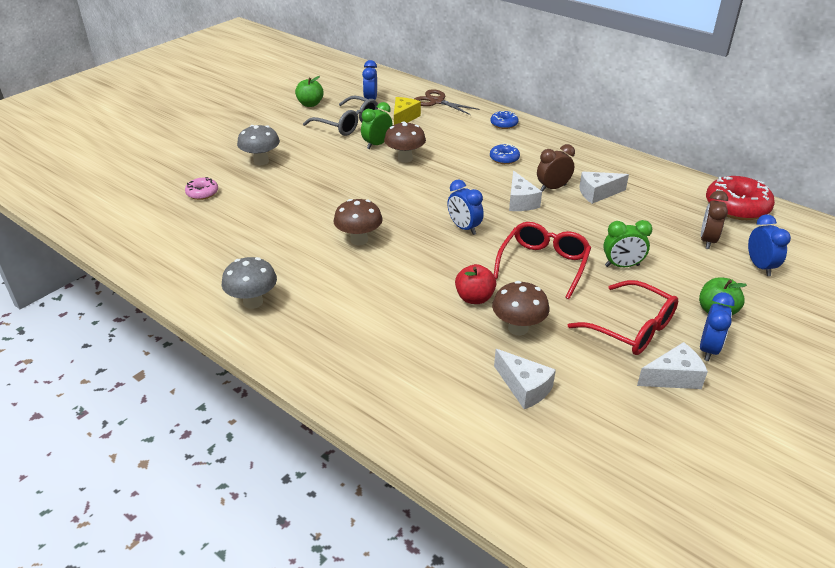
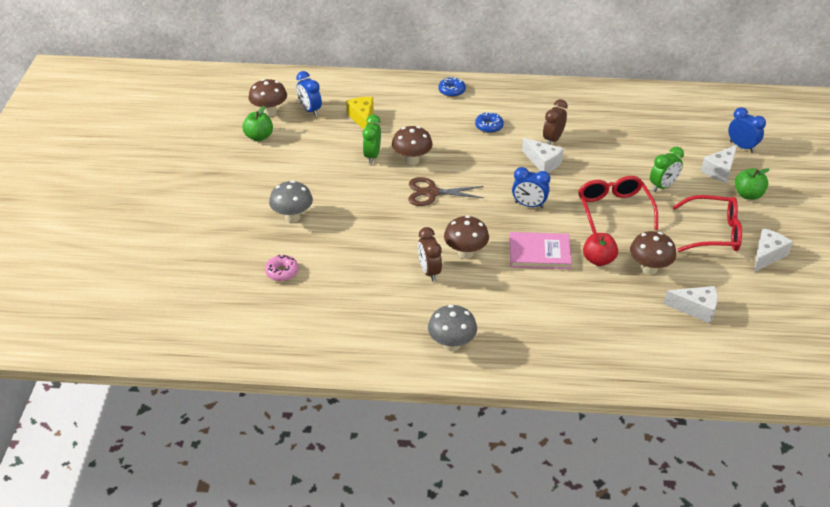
camera: 35 degrees left, 5 degrees up
(339, 92) = (269, 112): none -> brown mushroom
(347, 124) = (320, 145): grey glasses -> none
(424, 268) = (539, 253): none -> pink book
(437, 101) = (370, 88): brown scissors -> brown scissors (431, 193)
(598, 193) = (588, 130): white cheese -> white cheese (720, 170)
(707, 240) = (694, 140): brown clock -> brown clock (429, 271)
(708, 349) = (768, 225): blue clock -> none
(737, 207) = (686, 102): red donut -> none

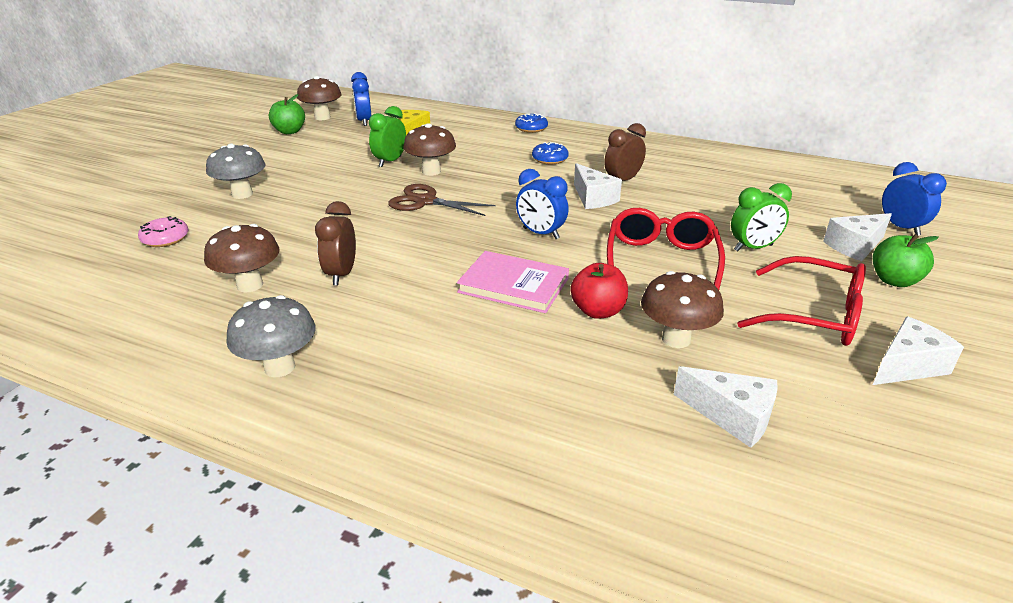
camera: 20 degrees right, 10 degrees down
(465, 253) = (409, 265): brown mushroom -> brown mushroom (250, 285)

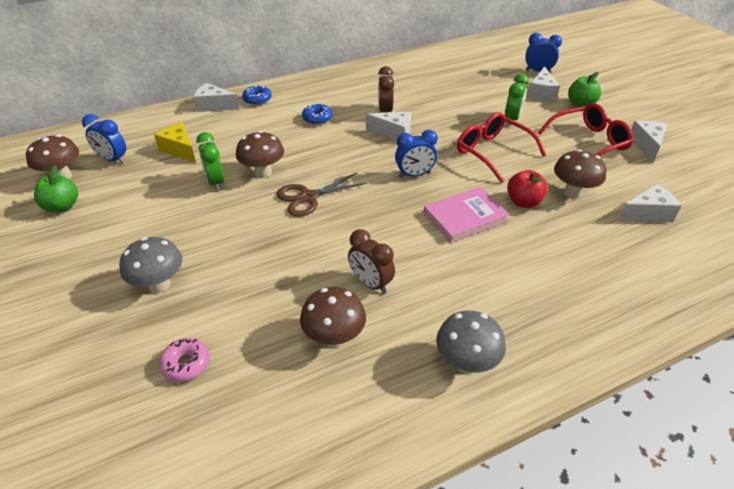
camera: 50 degrees left, 10 degrees up
(491, 119) = (214, 106): none -> white cheese

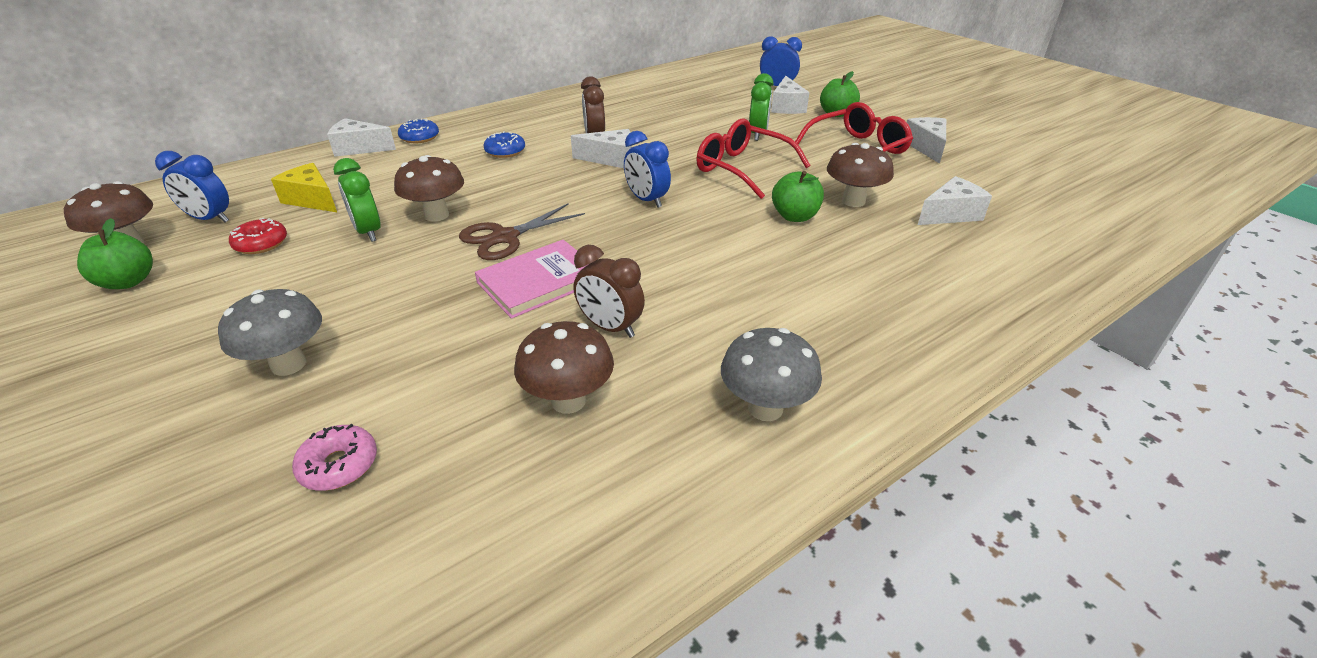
camera: 10 degrees left, 5 degrees down
(145, 184) = (261, 244): none -> red donut
(414, 175) = (646, 200): blue clock -> blue clock turned 75 degrees clockwise
(465, 217) = (723, 239): pink book -> pink book (539, 282)
(523, 202) = (795, 216): red apple -> green apple

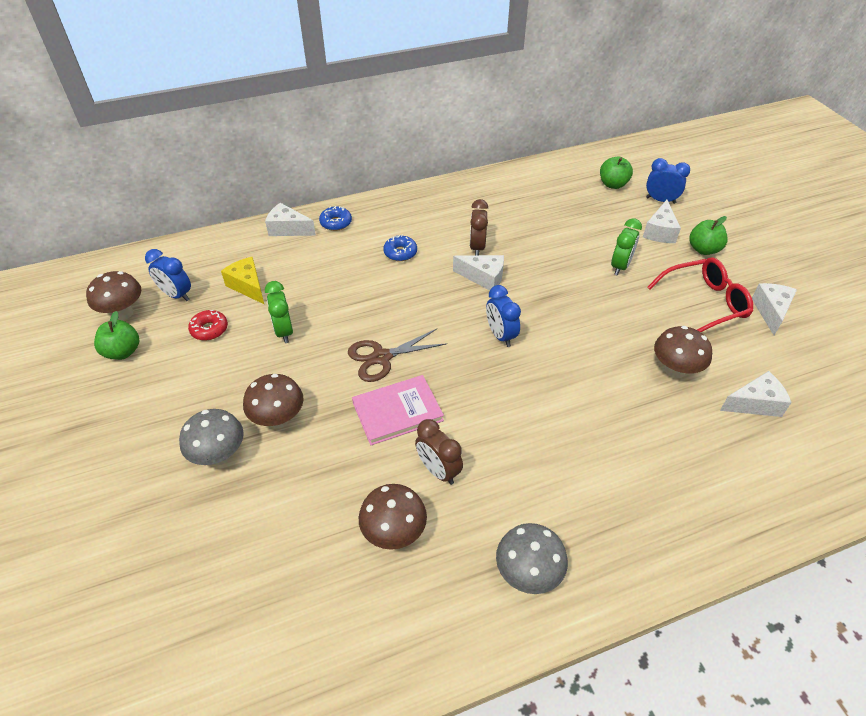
camera: 15 degrees right, 10 degrees up
(339, 465) = (242, 551): pink donut -> none
(436, 215) = (335, 322): brown mushroom -> brown mushroom (278, 419)
(742, 168) = (591, 310): red glasses -> none
(795, 216) = (617, 379): green apple -> green apple (613, 184)

